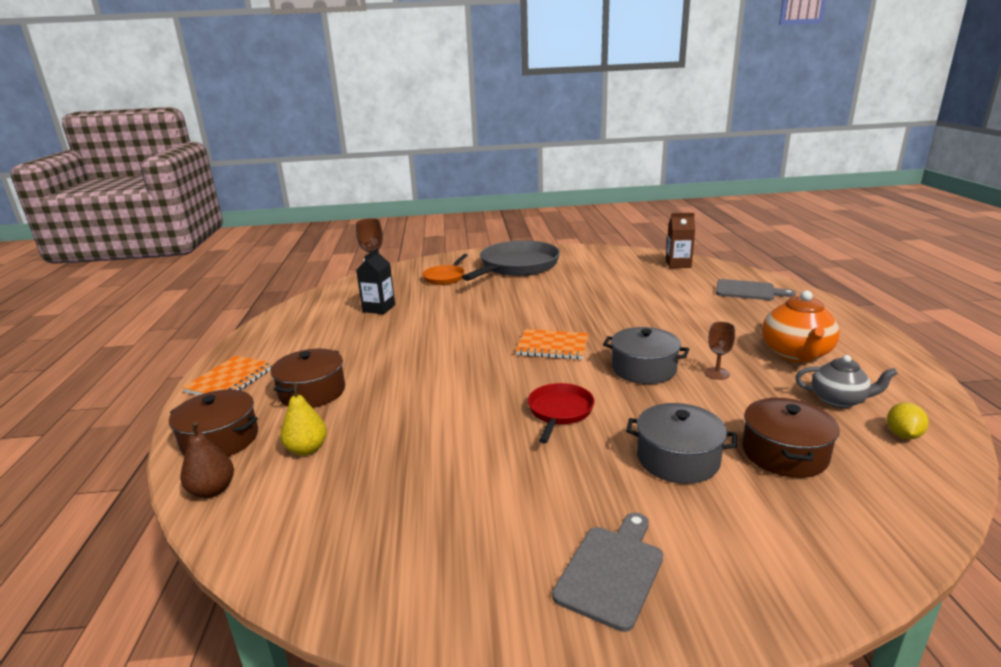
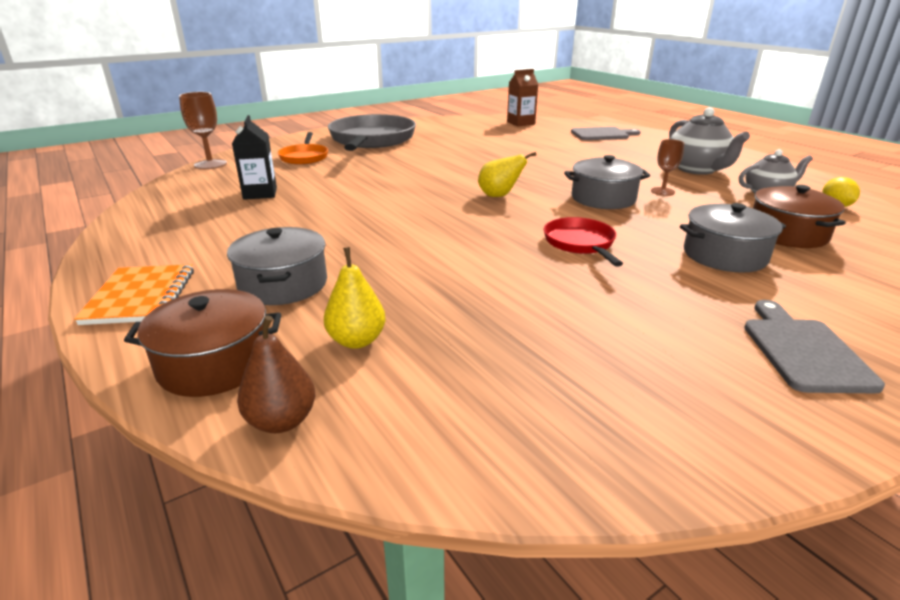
camera: 30 degrees left, 5 degrees up
(312, 392) = (283, 284): brown pot -> grey pot
(552, 346) = (499, 196): orange notebook -> yellow pear
(796, 354) = (697, 169): orange teapot -> grey teapot

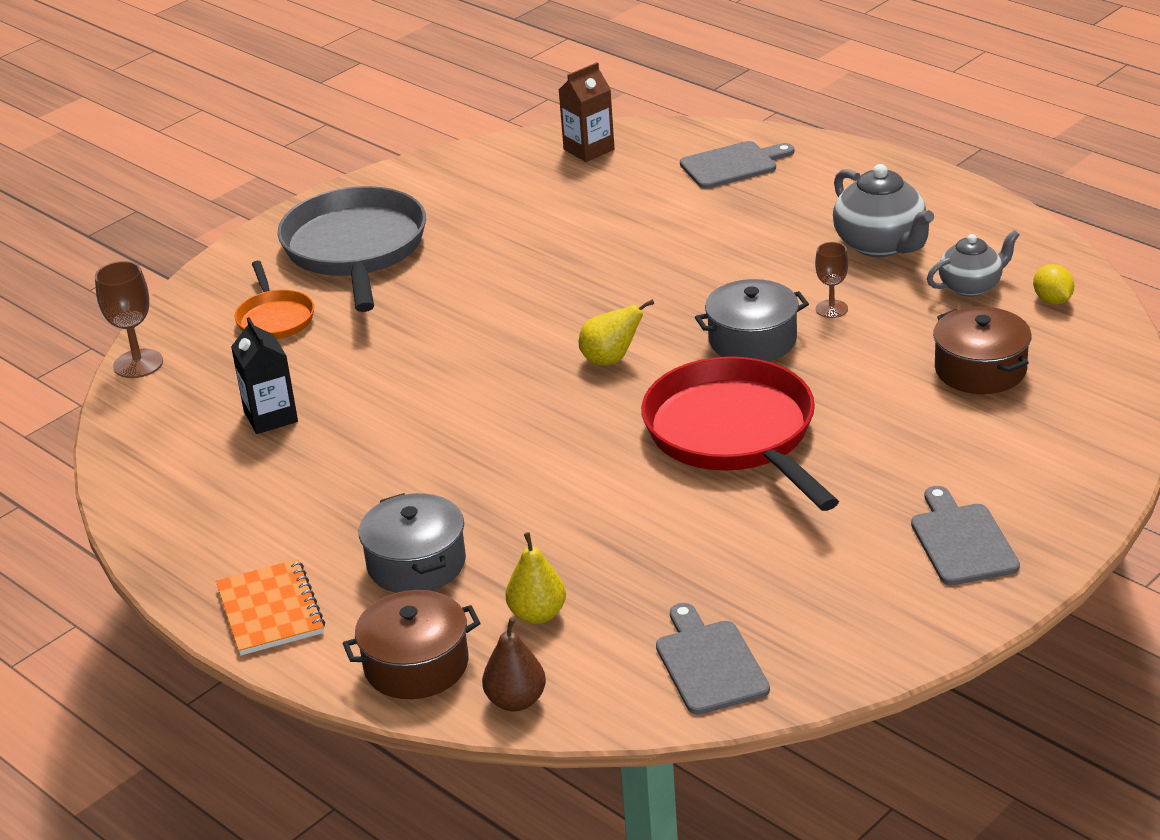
camera: 10 degrees left, 5 degrees up
(511, 424) = (709, 663): none -> grey cutting board
(580, 243) = (734, 434): red pan -> red pan, size x1.96
(724, 255) = (902, 423): grey pot -> none

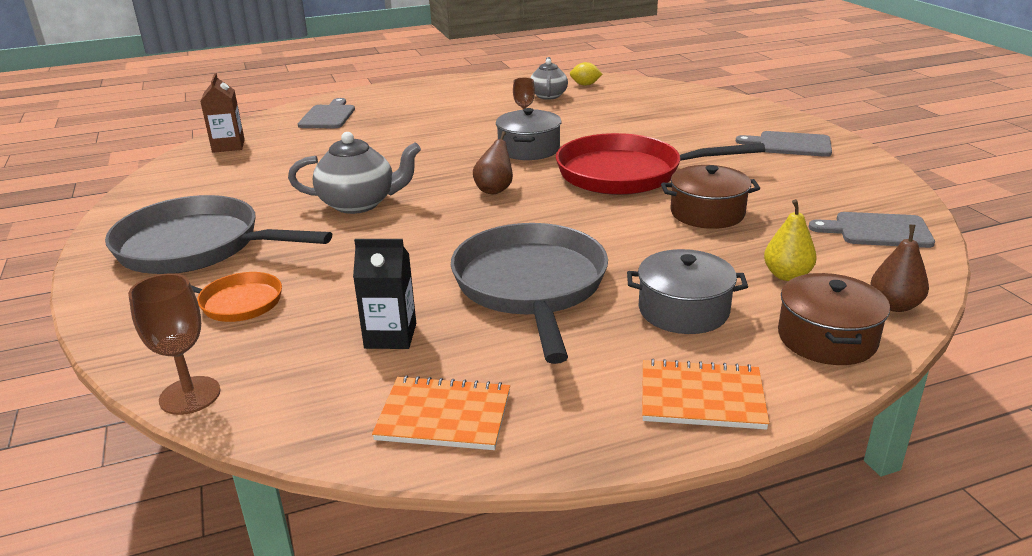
camera: 65 degrees left, 5 degrees down
(174, 488) = (444, 416): none -> orange notebook
(405, 459) = (531, 286): none -> grey pan
(611, 360) = (494, 190): yellow pear -> brown pear
(881, 245) = (477, 103): grey teapot -> grey teapot (359, 204)
(980, 369) = (630, 109): brown pot -> brown pot (707, 213)

